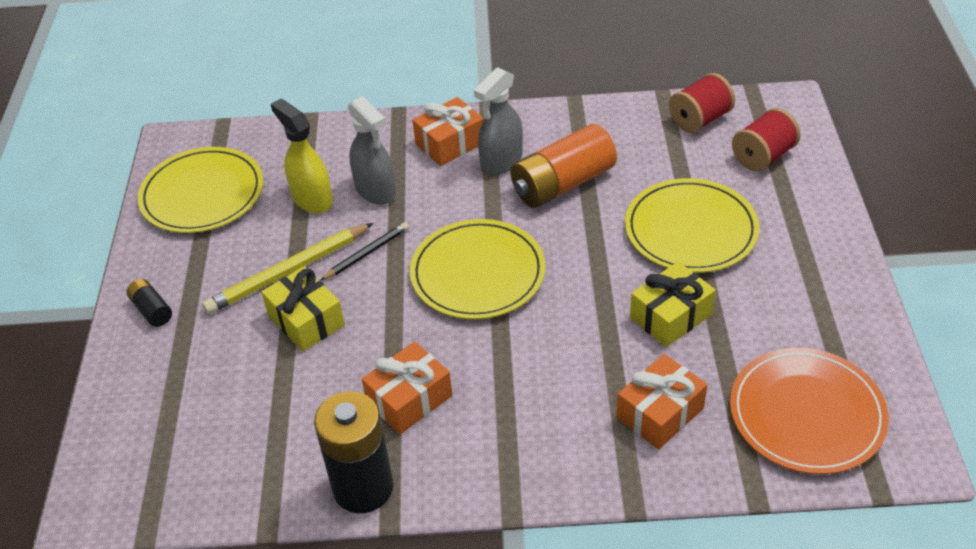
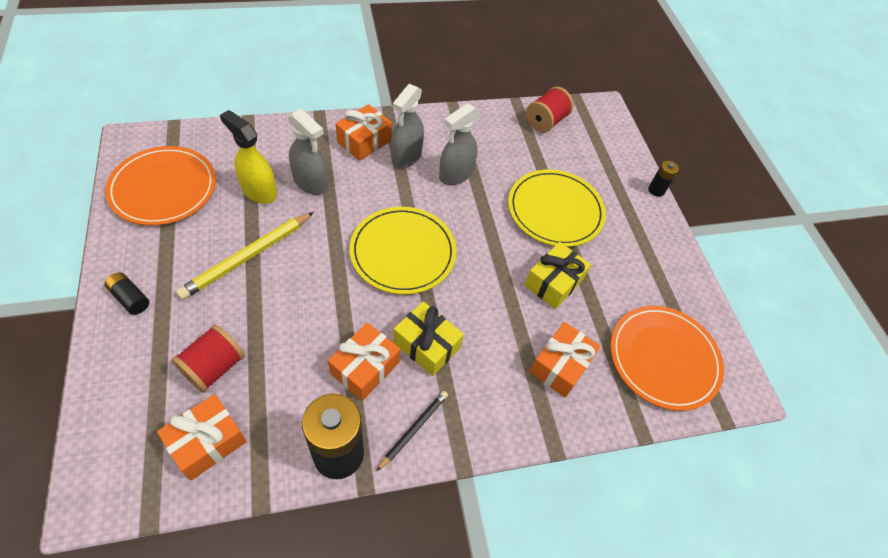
camera: 20 degrees left, 10 degrees up
(202, 194) = (163, 188): yellow plate -> orange plate
(217, 463) = (207, 442): none -> orange gift
(306, 320) = (268, 301): yellow gift -> yellow gift (426, 345)
(367, 253) = (311, 238): black pencil -> black pencil (414, 429)
(562, 183) = (455, 174): orange battery -> grey spray bottle
(763, 156) = (594, 150): red spool -> red spool (214, 367)
(844, 208) = (656, 190): none -> black battery

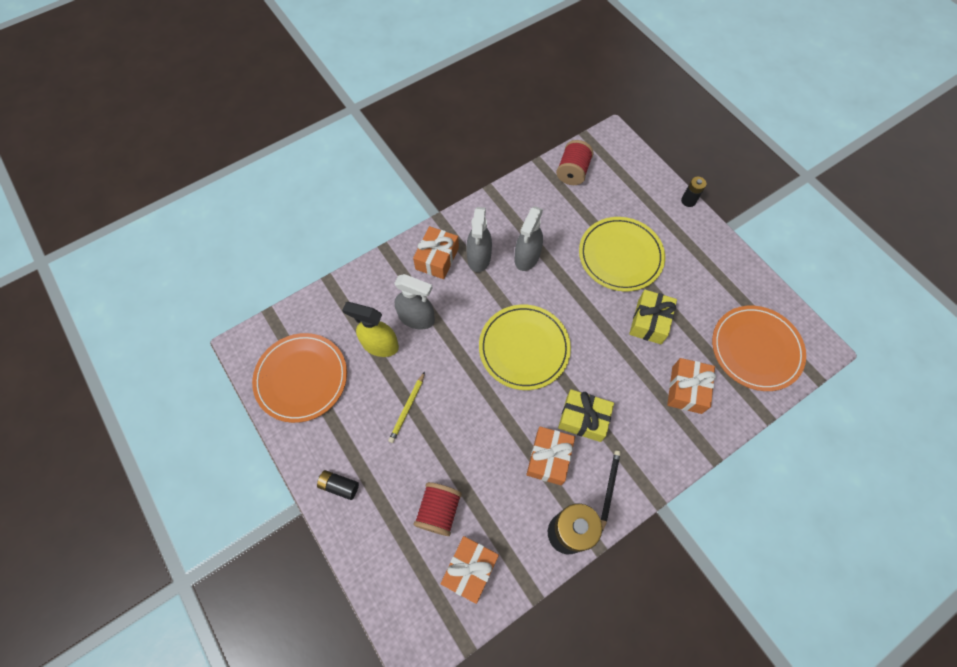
camera: 15 degrees left, 10 degrees up
(247, 257) = (407, 408): yellow pencil -> yellow pencil, size x0.58

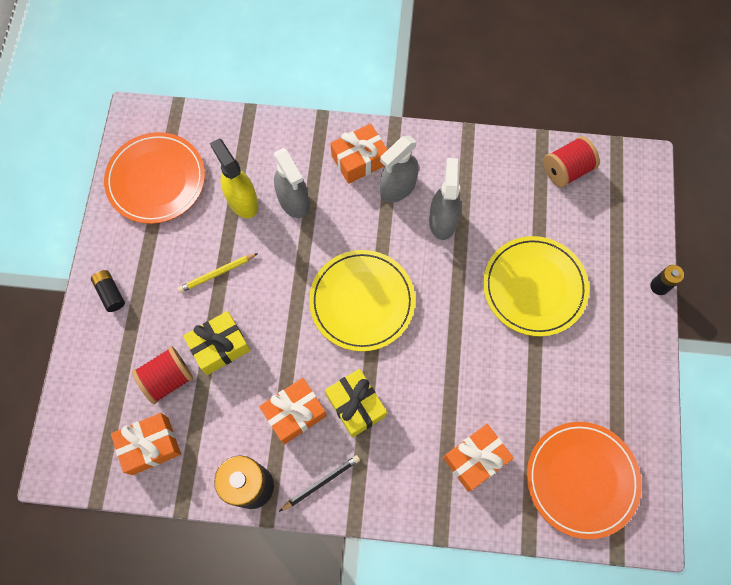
camera: 40 degrees right, 5 degrees up
(527, 257) = (442, 220): grey spray bottle -> grey spray bottle turned 120 degrees clockwise
(649, 322) = (501, 370): yellow gift -> yellow gift (220, 346)

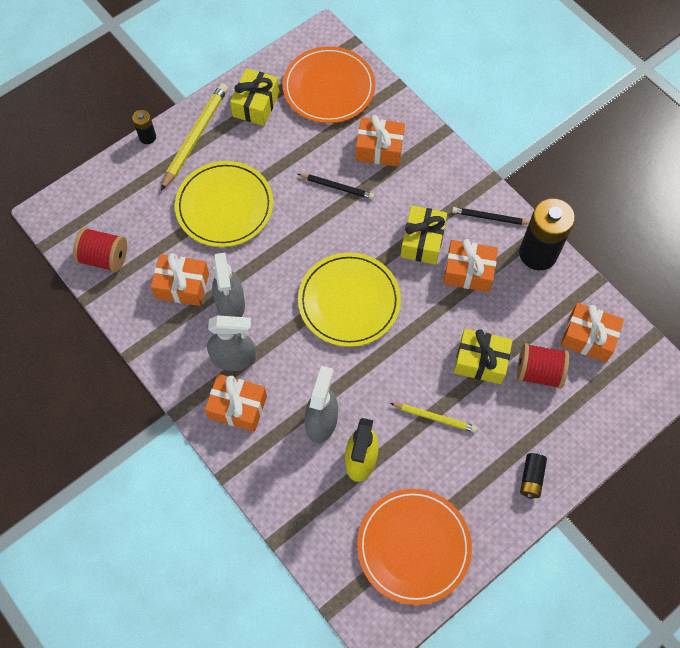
camera: 135 degrees left, 5 degrees down
(442, 220) = (231, 304): grey spray bottle -> grey spray bottle turned 60 degrees counterclockwise
(470, 388) = (337, 187): none -> black pencil
(491, 201) = (182, 285): none -> orange gift
(618, 400) = (256, 104): none -> yellow gift
(626, 322) = (195, 137): none -> yellow pencil

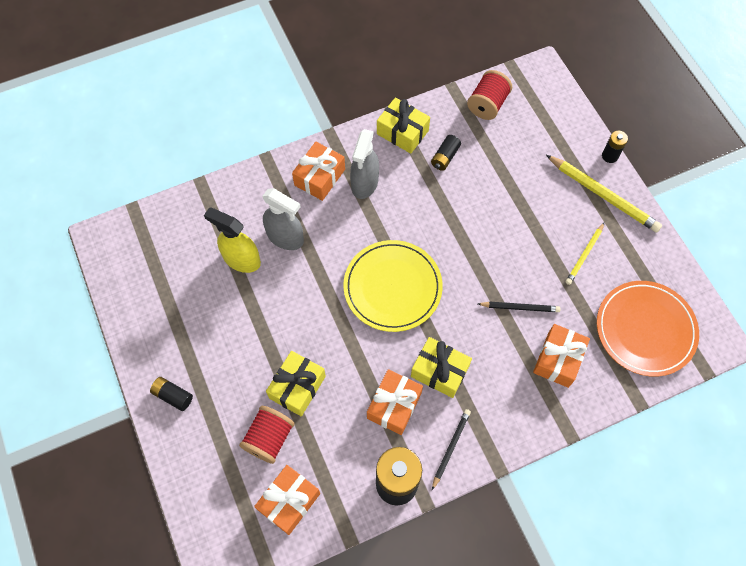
camera: 105 degrees right, 0 degrees up
(182, 285) = (445, 157): orange gift -> black battery
(224, 206) = (519, 205): yellow plate -> none
(231, 304) = (416, 190): grey spray bottle -> none
(256, 104) = (634, 255): yellow gift -> yellow gift (402, 132)
(337, 187) = (520, 307): black pencil -> black pencil turned 120 degrees counterclockwise
(413, 546) = (154, 280): orange plate -> none
(435, 418) = (257, 329): yellow pencil -> yellow pencil (584, 255)

